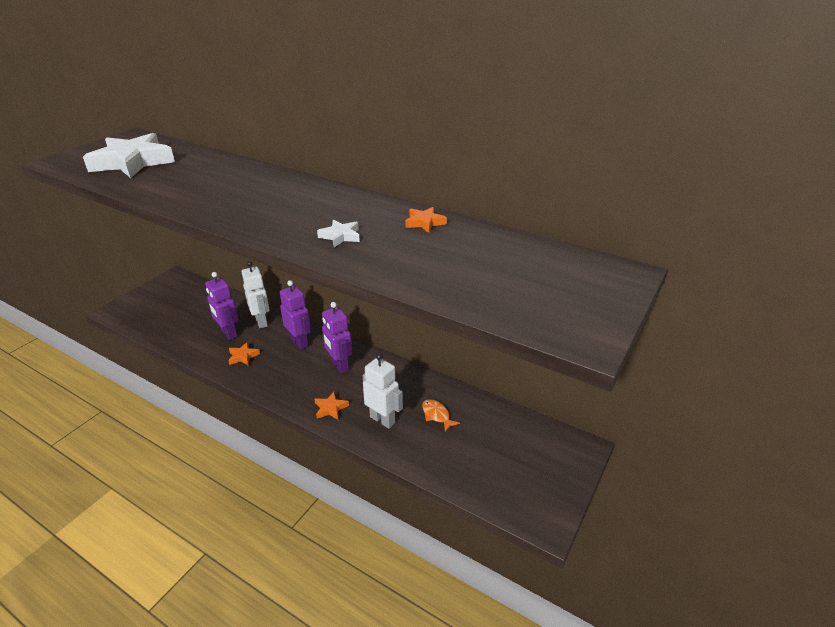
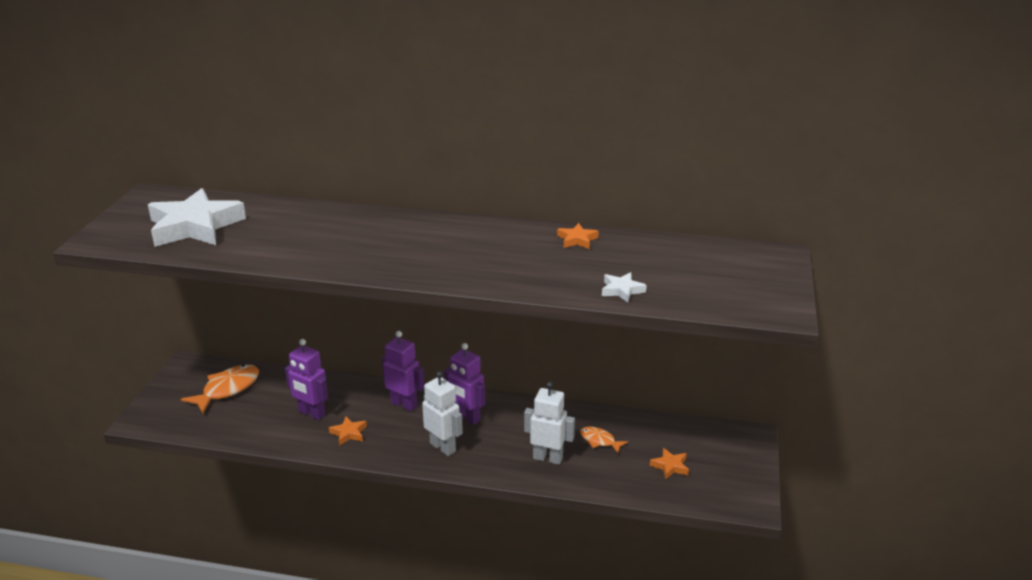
camera: 20 degrees left, 5 degrees down
(186, 301) = (227, 389): none -> orange fish
(261, 321) = (342, 392): white robot -> white robot (443, 447)
(330, 408) = (486, 461): orange star -> orange star (670, 466)
(340, 236) = (510, 267): white star -> white star (622, 290)

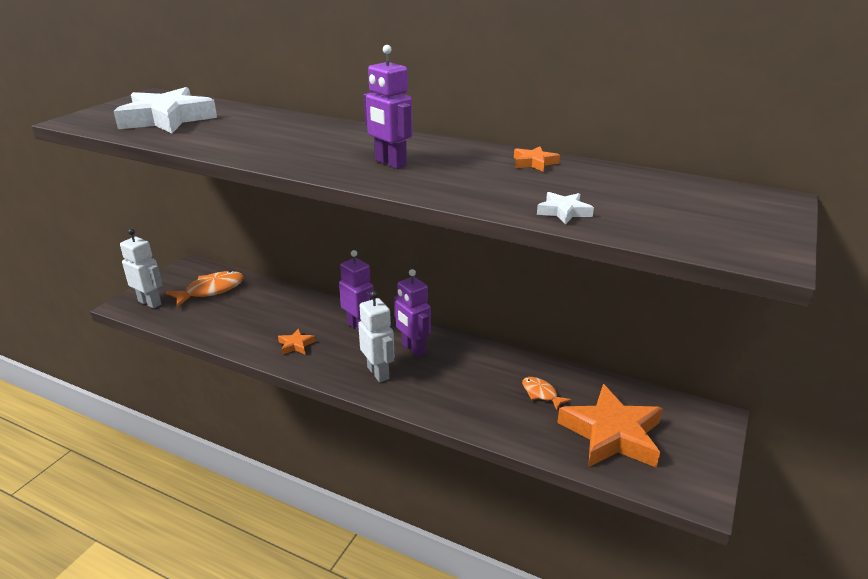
camera: 15 degrees right, 0 degrees up
(311, 413) = (272, 322): purple robot -> purple robot (390, 163)
(548, 458) = (480, 402): white robot -> white robot (150, 302)
(670, 466) = (612, 434): orange star -> orange star, size x2.35

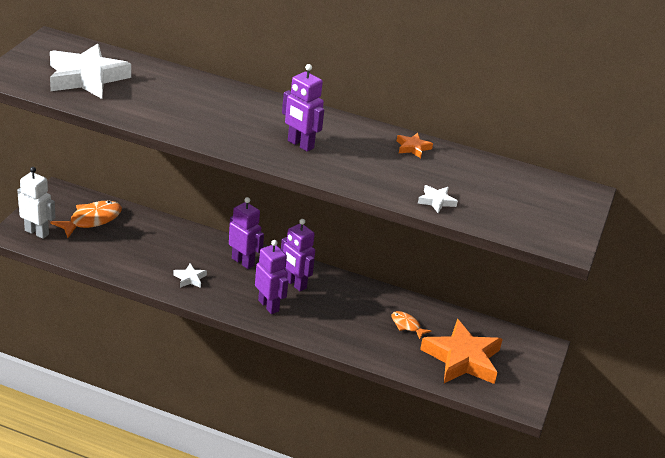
camera: 10 degrees left, 5 degrees up
(296, 345) = (190, 278): orange star -> white star
(378, 373) = (269, 305): white robot -> purple robot

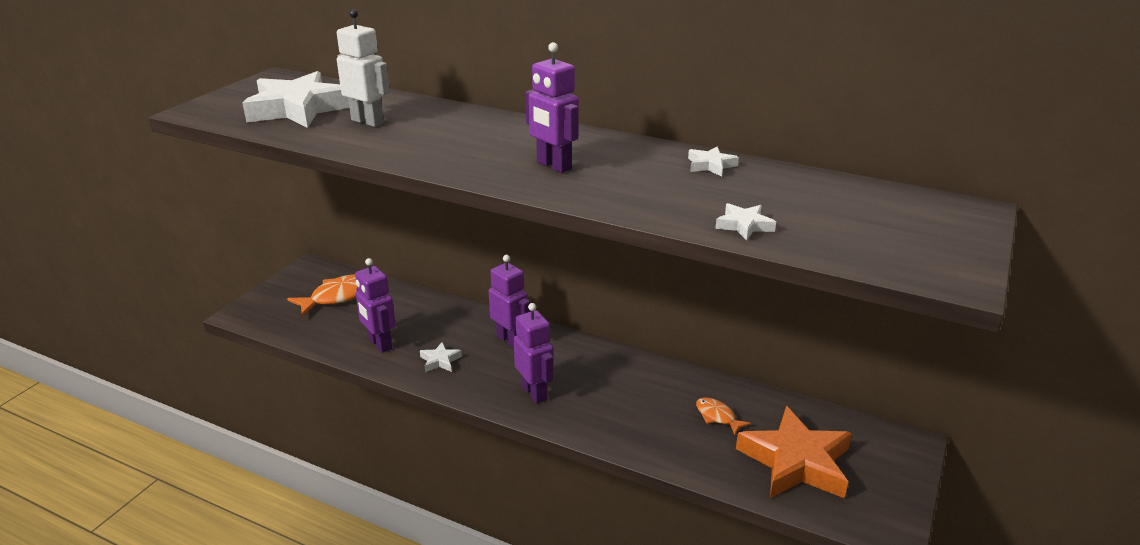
camera: 10 degrees right, 5 degrees down
(37, 232) = (270, 311): white robot -> white robot (368, 121)
(295, 284) = (572, 365): purple robot -> purple robot (380, 344)
(412, 148) = (710, 165): orange star -> white star

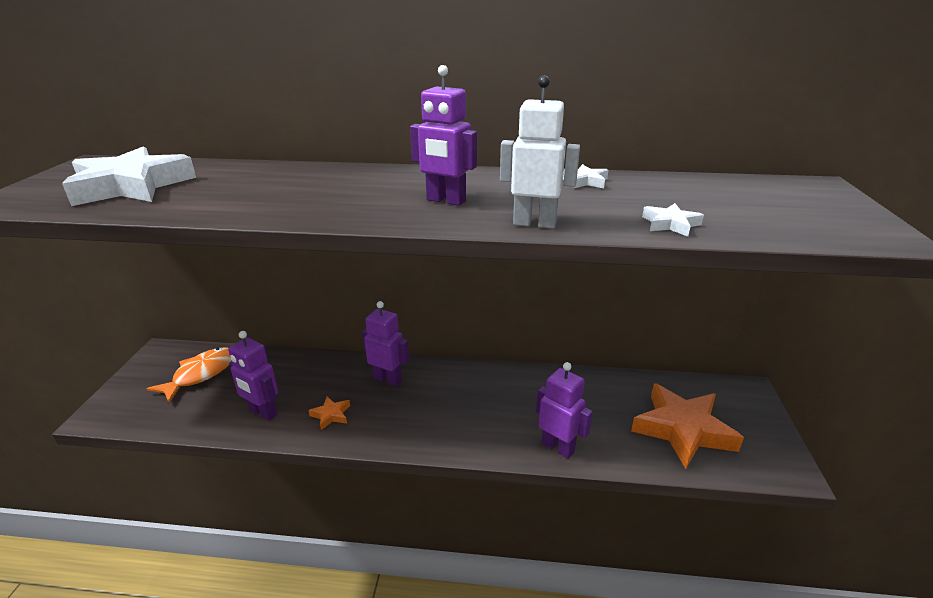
camera: 20 degrees left, 0 degrees up
(368, 121) = (220, 188): white robot -> white robot (534, 223)
(440, 361) = (331, 415): white star -> orange star
(535, 393) = (435, 424): purple robot -> purple robot (558, 447)
(717, 416) = (599, 405): orange fish -> none

